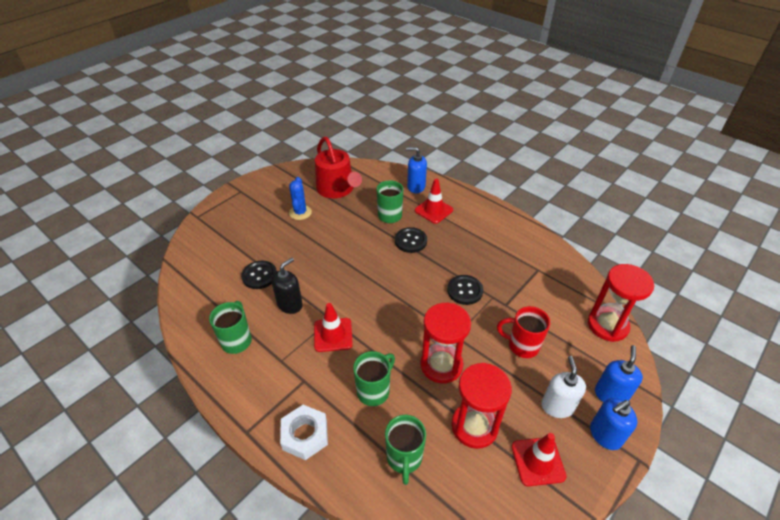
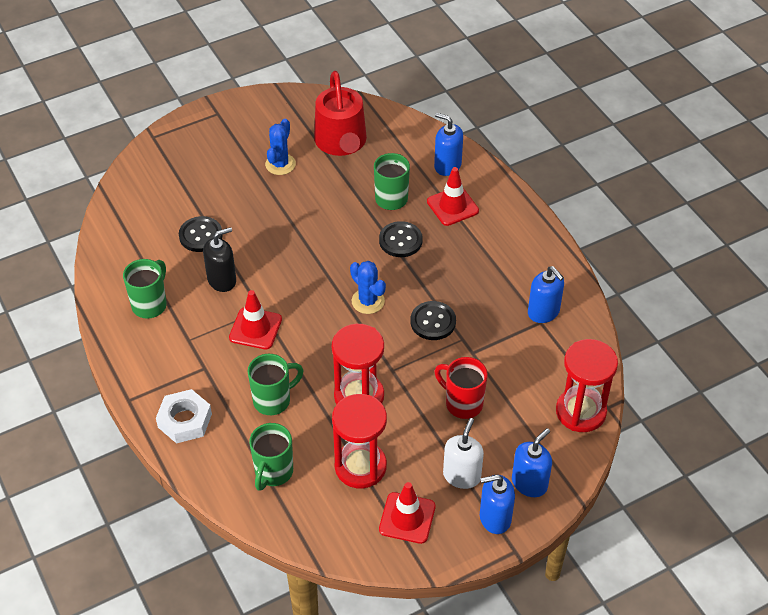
camera: 20 degrees right, 5 degrees up
(409, 289) = (368, 301): none -> blue cactus
(536, 262) = (543, 312): none -> blue soap dispenser

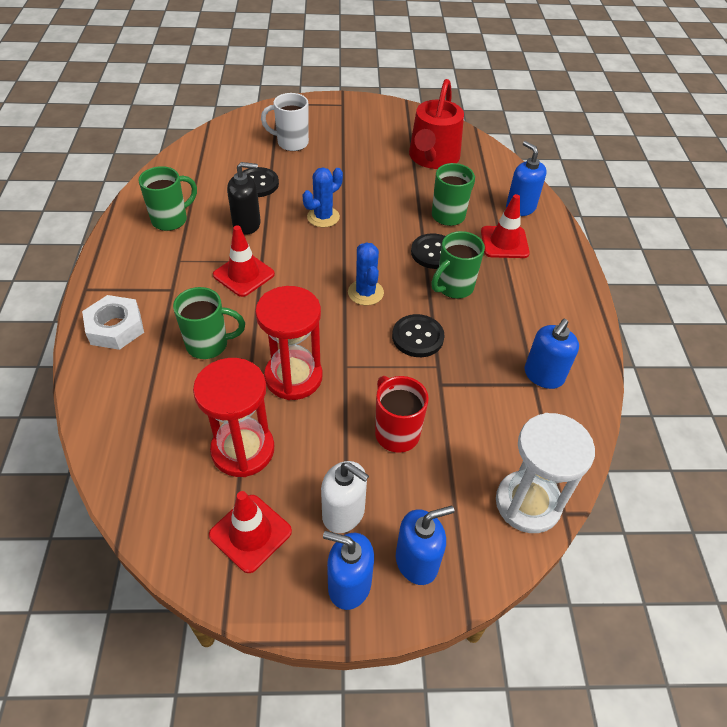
camera: 25 degrees right, 0 degrees up
(199, 178) = (291, 143): none -> white mug
(273, 472) = (153, 414): green mug -> green mug (453, 287)
(280, 164) = (367, 156): blue cactus -> blue cactus (323, 217)
(462, 475) = (344, 513): white soap dispenser -> white soap dispenser turned 75 degrees clockwise
(543, 312) = (543, 375): blue soap dispenser -> blue soap dispenser turned 45 degrees clockwise
(580, 411) = (528, 503): red hourglass -> white hourglass

